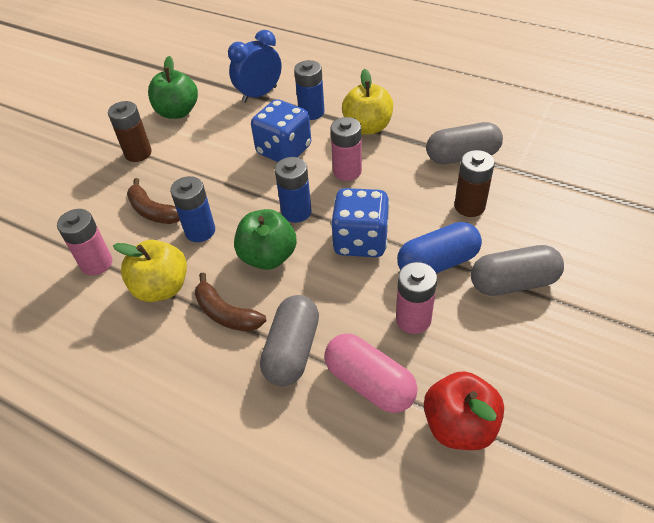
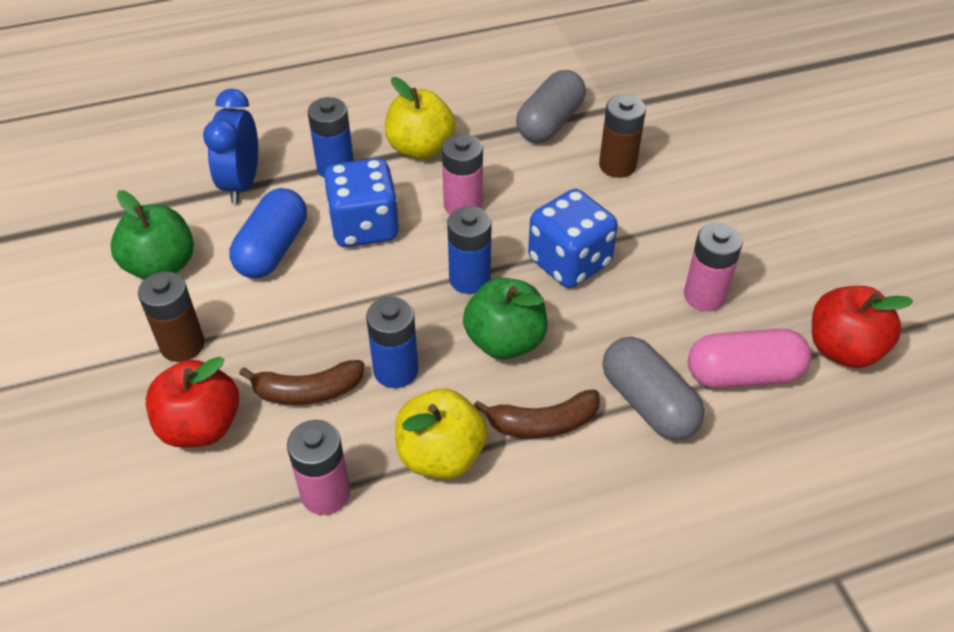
camera: 50 degrees left, 0 degrees up
(97, 194) = (201, 426): none -> red apple
(437, 263) = (659, 234): blue capsule -> blue capsule (273, 249)
(513, 283) = (734, 208): grey capsule -> none

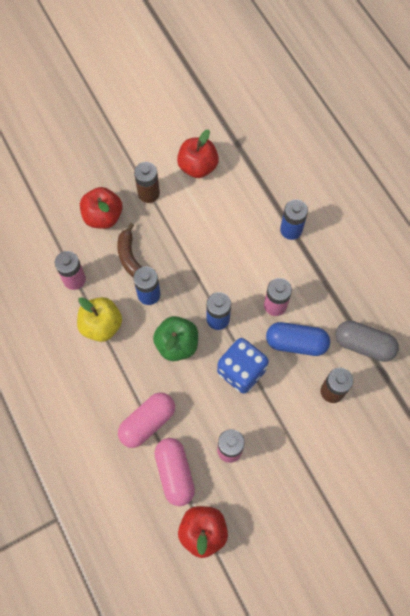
camera: 80 degrees right, 20 degrees up
(161, 266) = (198, 166): green apple -> red apple
(242, 184) = (266, 185): blue clock -> none
(273, 249) = (220, 215): blue capsule -> blue capsule (296, 343)
(364, 227) = (246, 256): blue dice -> none
(420, 148) = (320, 272): yellow apple -> none
(543, 423) = (127, 370): brown banana -> none
(648, 403) = (147, 422): grey capsule -> pink capsule

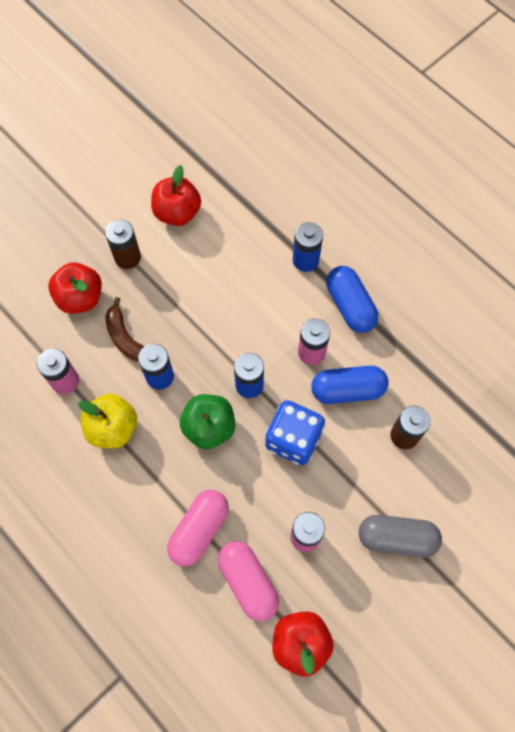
camera: 15 degrees left, 0 degrees up
(317, 275) = (350, 305): none -> blue capsule
(364, 345) = (425, 372): grey capsule -> grey capsule (396, 538)

